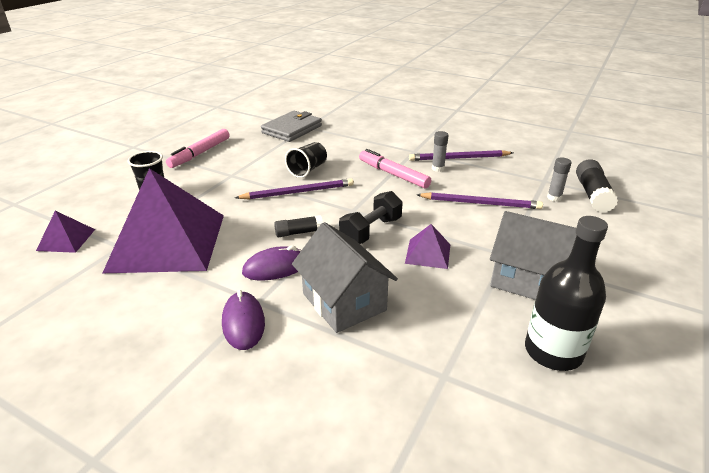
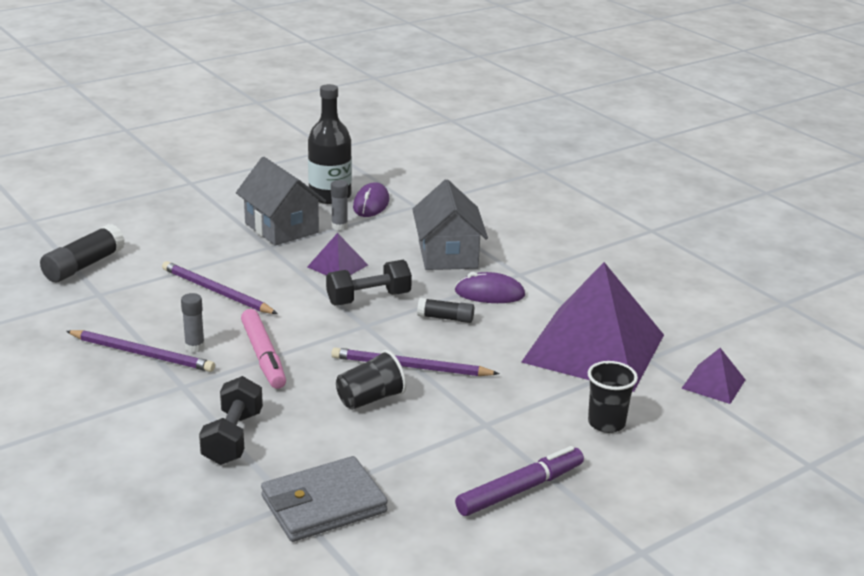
camera: 155 degrees left, 5 degrees down
(200, 153) = (519, 489): pink marker -> purple marker
(243, 323) = (538, 264): purple mouse -> purple mouse (371, 204)
(359, 139) = (232, 438): none -> black dumbbell
(554, 198) = (129, 274): grey glue stick -> grey glue stick (339, 226)

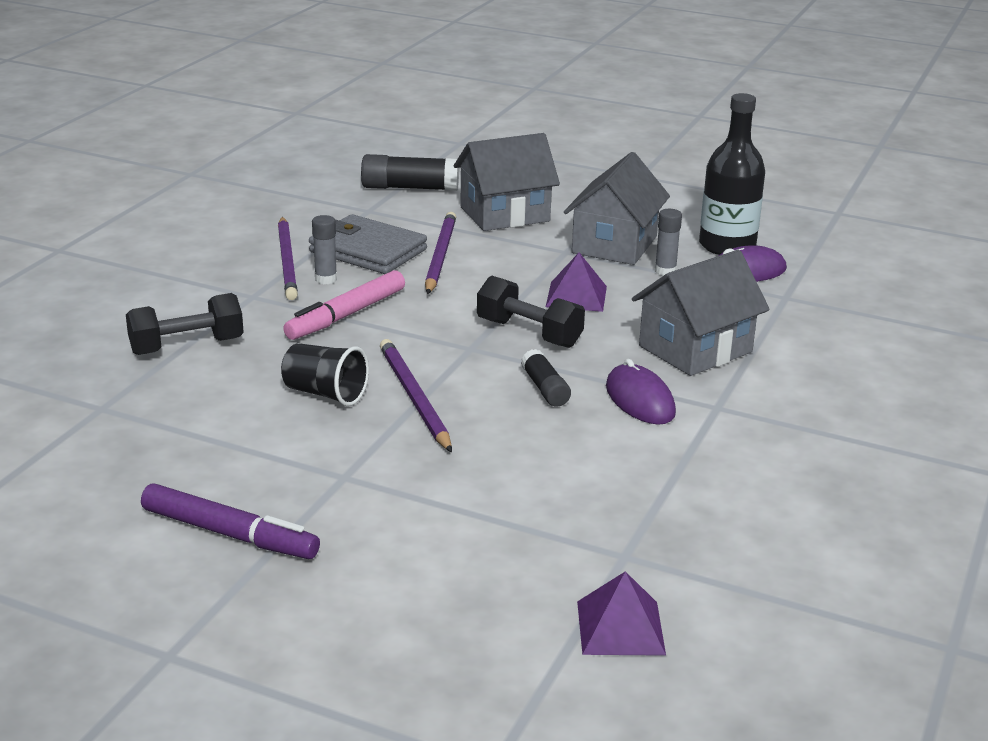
camera: 60 degrees right, 0 degrees up
(183, 247) = (504, 214): none -> grey house
(323, 504) = (112, 425): grey wallet -> grey wallet (368, 251)
(594, 348) = (599, 507): purple pyramid -> none
(606, 423) = (427, 560): black cup -> none

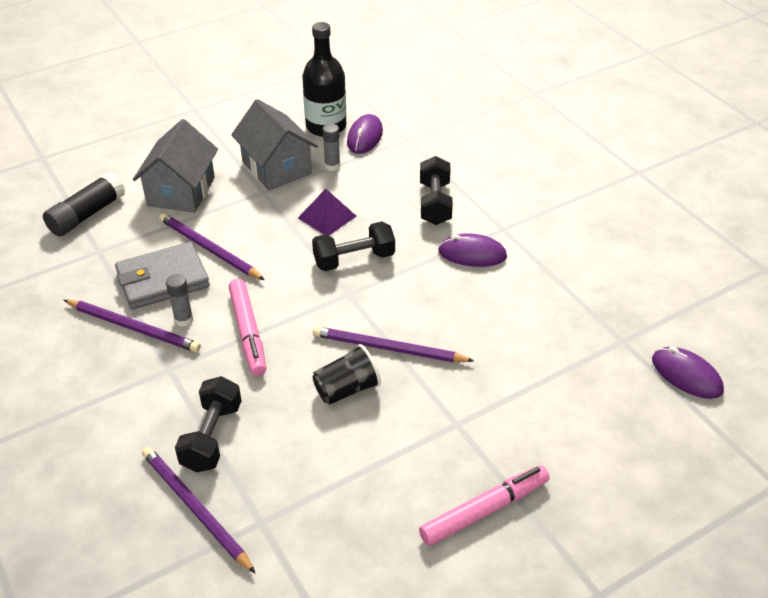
camera: 55 degrees left, 15 degrees up
(90, 370) = (195, 509): none -> purple pencil
(229, 534) = (484, 510): purple marker -> pink marker
(545, 389) = (427, 285): black glue stick -> none
(620, 627) = (686, 375): purple pyramid -> purple mouse
(695, 349) = (435, 203): grey house -> black dumbbell

